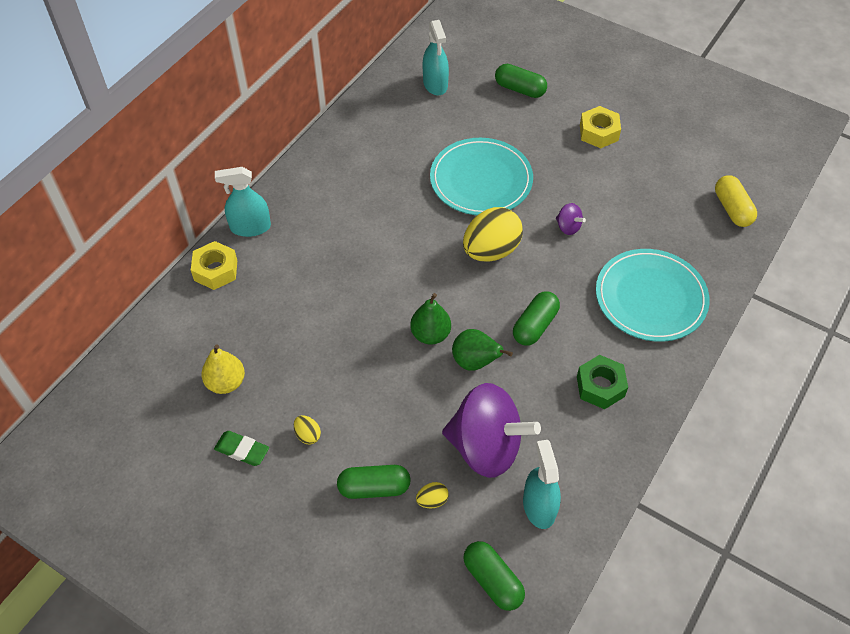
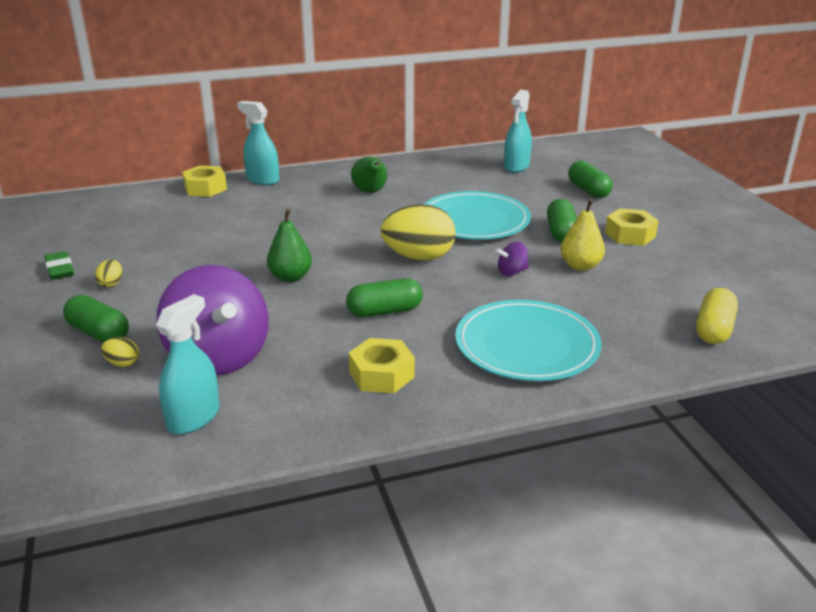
camera: 40 degrees right, 25 degrees down
(226, 382) = (113, 236): yellow pear -> yellow pear (580, 266)
(475, 362) = (298, 307): green pear -> green pear (370, 192)
(492, 580) = (73, 439): green capsule -> green capsule (561, 232)
(568, 227) = (511, 272): purple spinning top -> purple spinning top turned 75 degrees clockwise
(600, 386) = (381, 375): green nut -> yellow nut

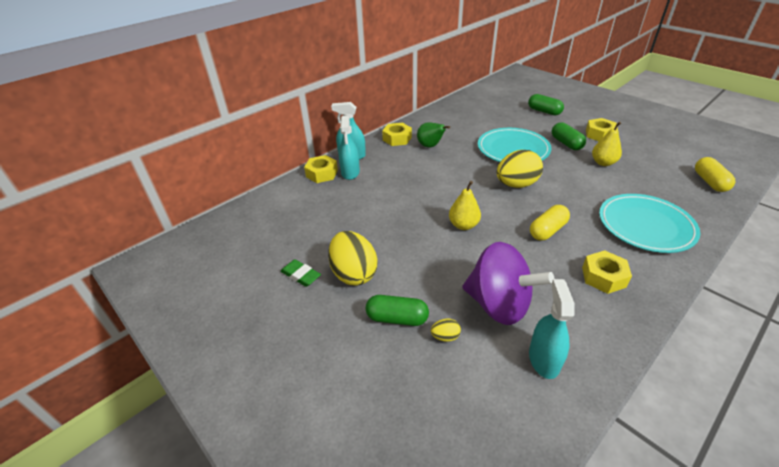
camera: 25 degrees left, 10 degrees up
(111, 284) = (354, 273): yellow egg -> yellow egg, size x2.35
(290, 277) = (463, 225): green pear -> yellow pear
(340, 175) = (397, 139): none -> yellow nut
(385, 311) = (547, 230): green capsule -> yellow capsule
(511, 272) = (576, 178): purple spinning top -> none
(516, 166) = (488, 105): turquoise spray bottle -> turquoise spray bottle (350, 172)

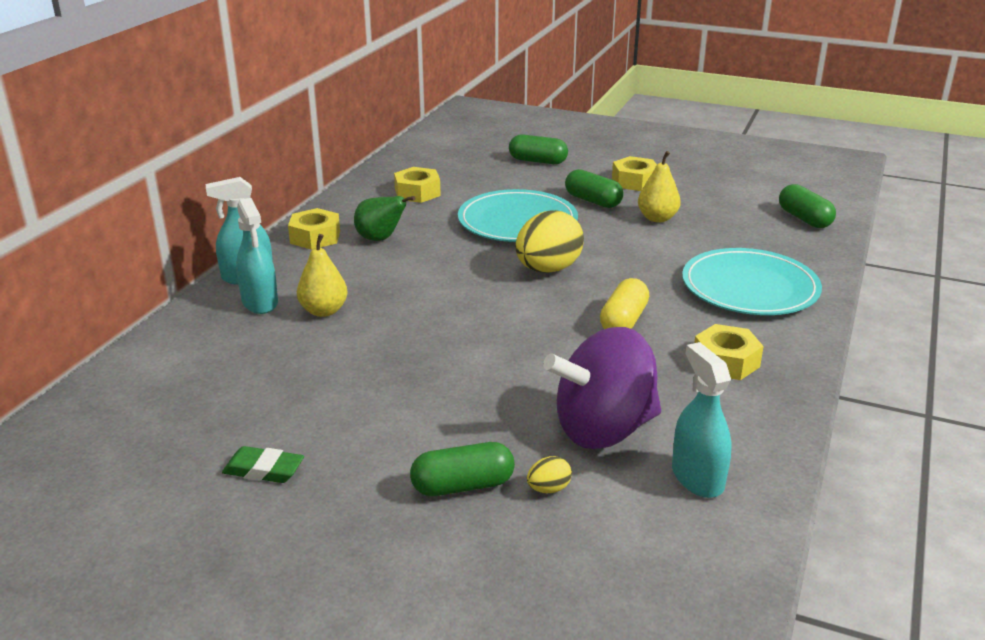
camera: 25 degrees left, 10 degrees down
(322, 174) = (206, 314): yellow nut -> yellow nut (417, 192)
(354, 273) = (356, 445): yellow egg -> none
(463, 225) = (497, 340): yellow pear -> yellow pear (324, 311)
(498, 304) = (603, 429): purple spinning top -> purple spinning top turned 150 degrees clockwise
(709, 182) = (804, 219): yellow capsule -> green capsule

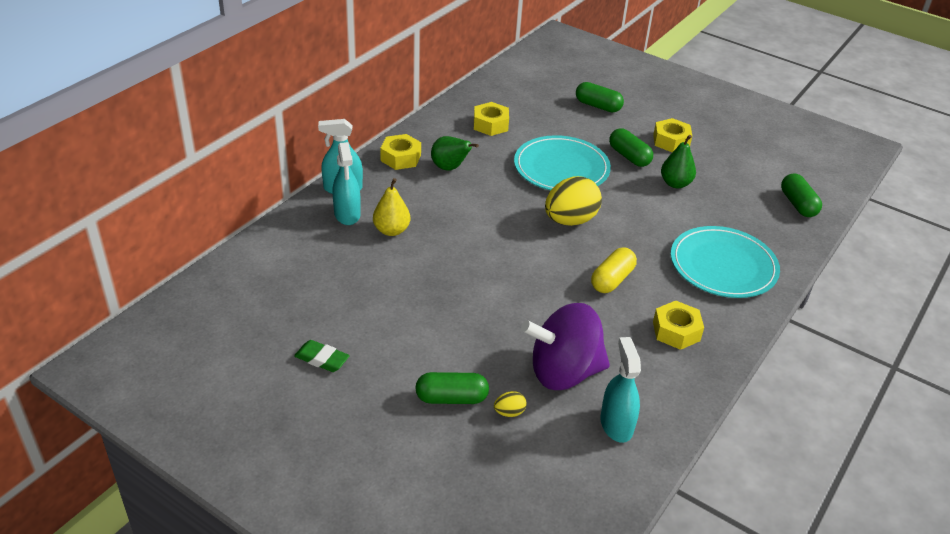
camera: 10 degrees right, 10 degrees up
(657, 218) = (675, 183): yellow pear -> green pear

